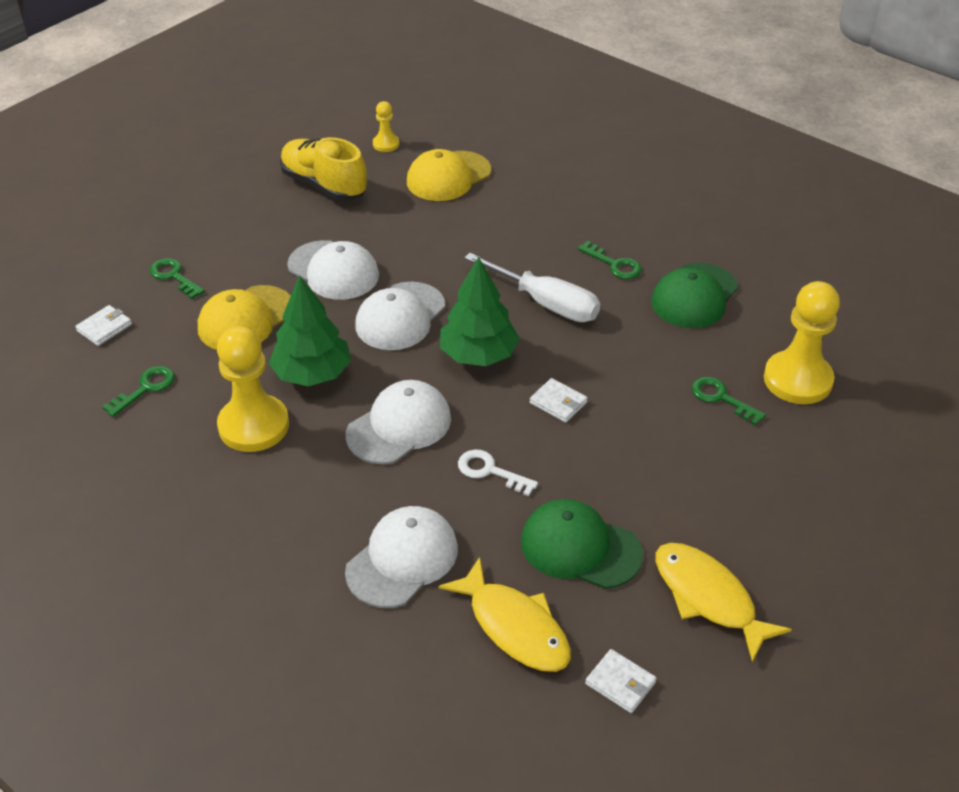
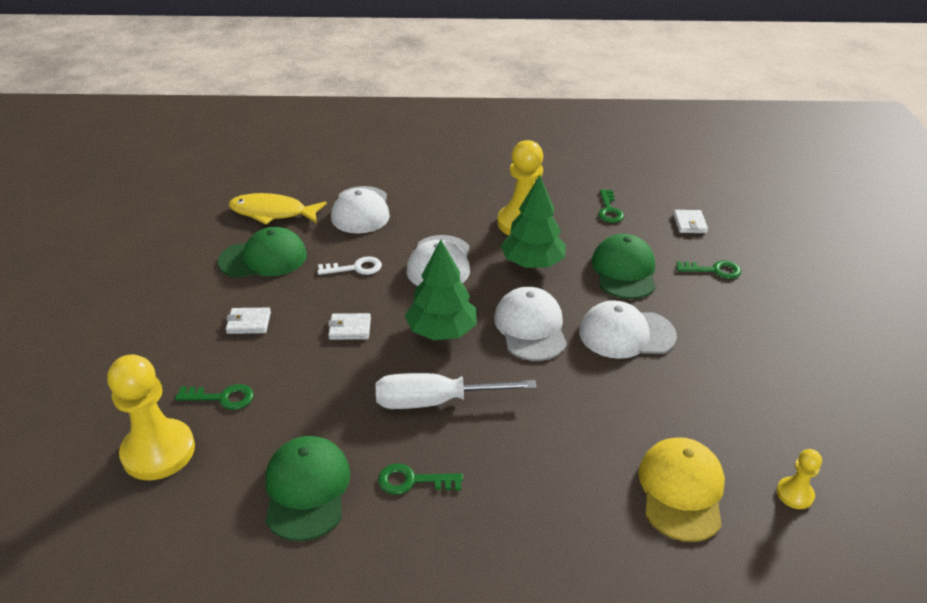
camera: 140 degrees right, 5 degrees down
(245, 319) = (624, 271): yellow cap -> green cap
(324, 185) = (759, 405): yellow shoe -> none
(620, 683) = (197, 217): white wallet -> white wallet (249, 323)
(708, 598) = (165, 270): yellow fish -> none

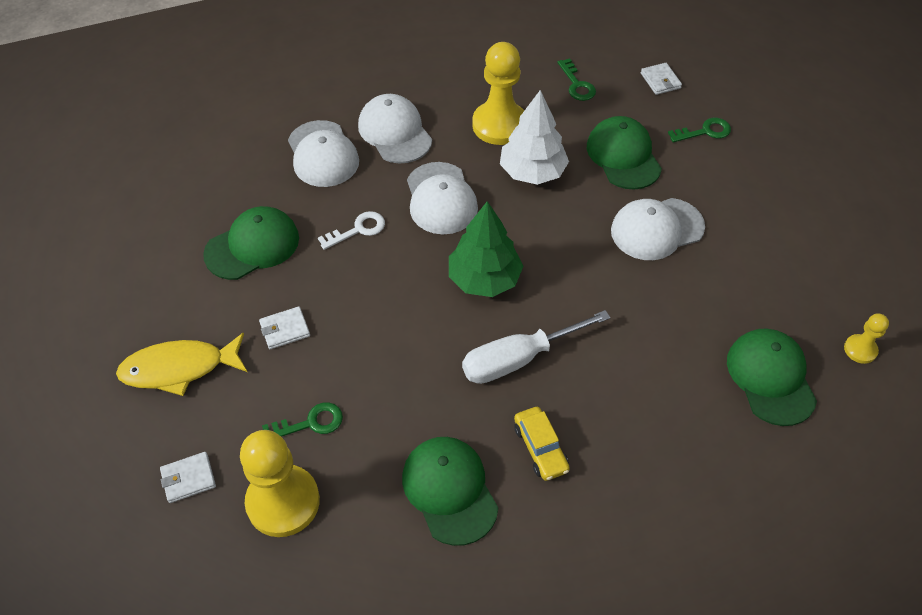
camera: 20 degrees left, 15 degrees up
(272, 213) = (227, 184): yellow fish -> yellow fish (179, 368)
(350, 329) = (392, 304): white wallet -> white wallet (188, 478)
(412, 481) = (540, 448): green key -> yellow car
(530, 327) = (566, 249): white cap -> white cap (395, 132)
(532, 263) = (532, 172): green tree -> white tree
(681, 490) = (770, 378): yellow cap -> green cap

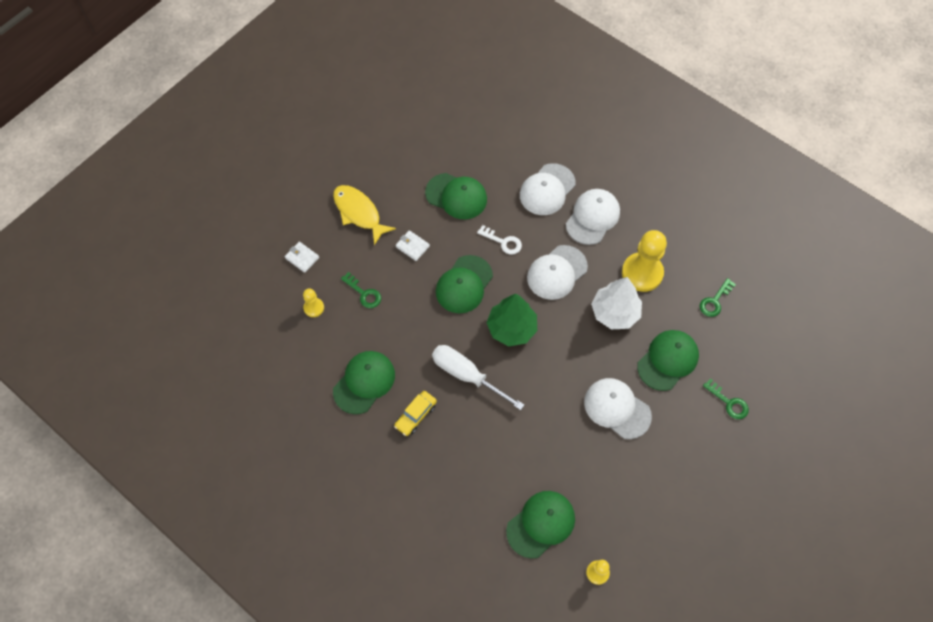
camera: 60 degrees right, 10 degrees up
(283, 502) = (314, 308): yellow pawn -> yellow pawn, size x0.49
(386, 299) = (464, 284): none -> green cap
(660, 81) = (759, 352): white wallet -> none

